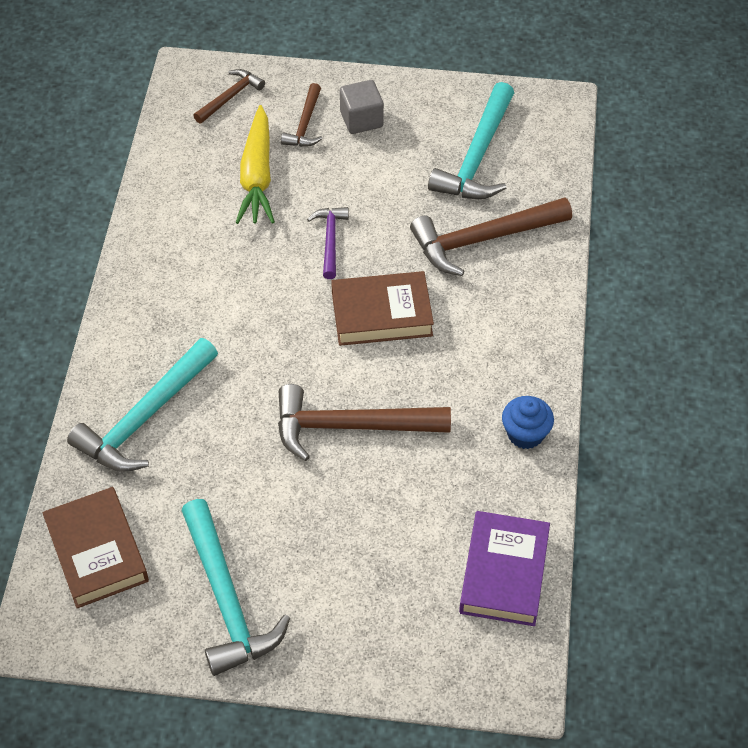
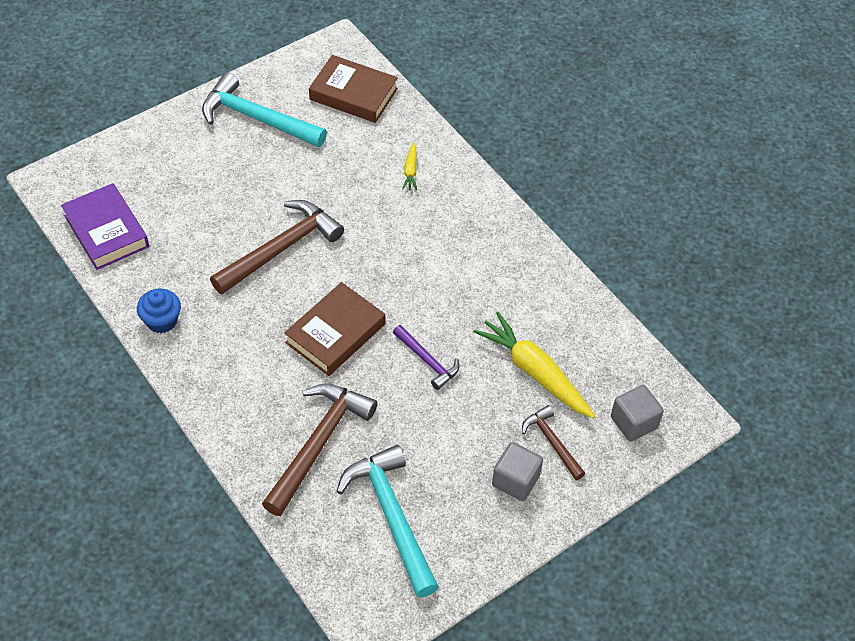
camera: 135 degrees right, 0 degrees up
(145, 418) = (410, 170): turquoise hammer -> yellow carrot
(230, 97) = (633, 422): brown hammer -> grey cube

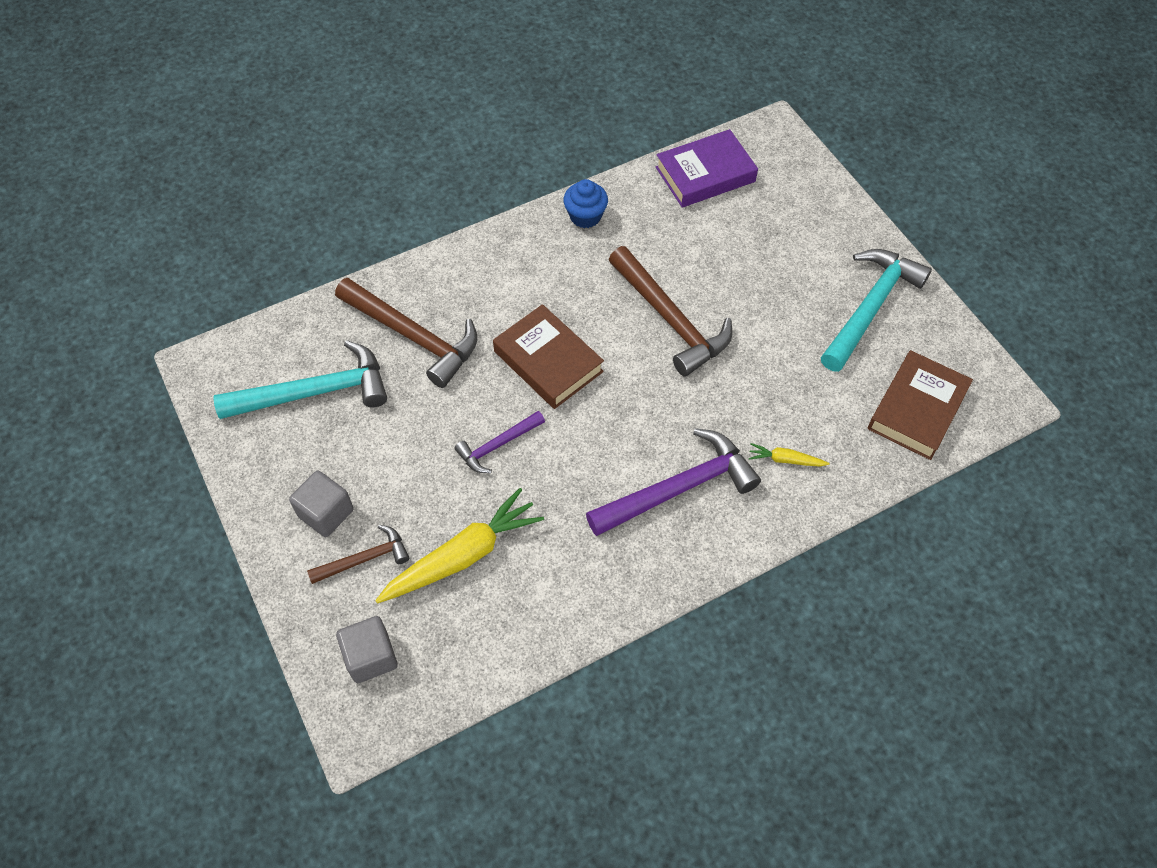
camera: 100 degrees right, 5 degrees up
(447, 235) = (678, 488): none -> purple hammer

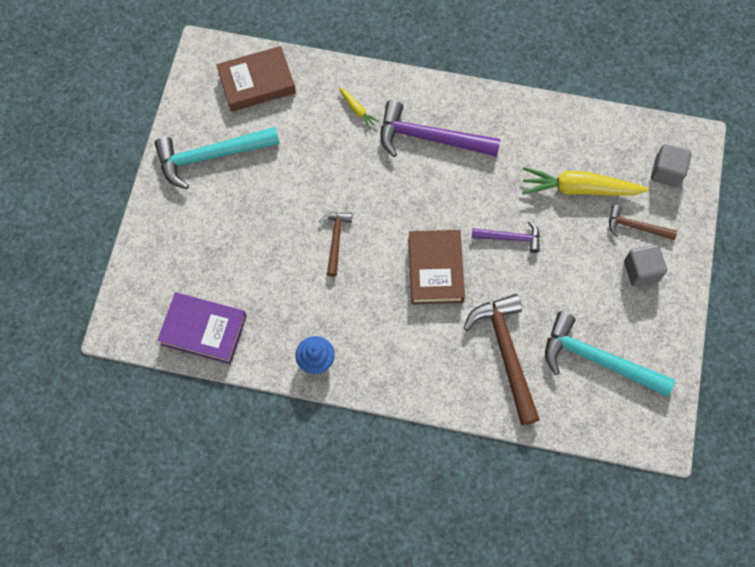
camera: 140 degrees left, 10 degrees up
(670, 319) = (335, 240): brown hammer -> brown hammer, size x0.55

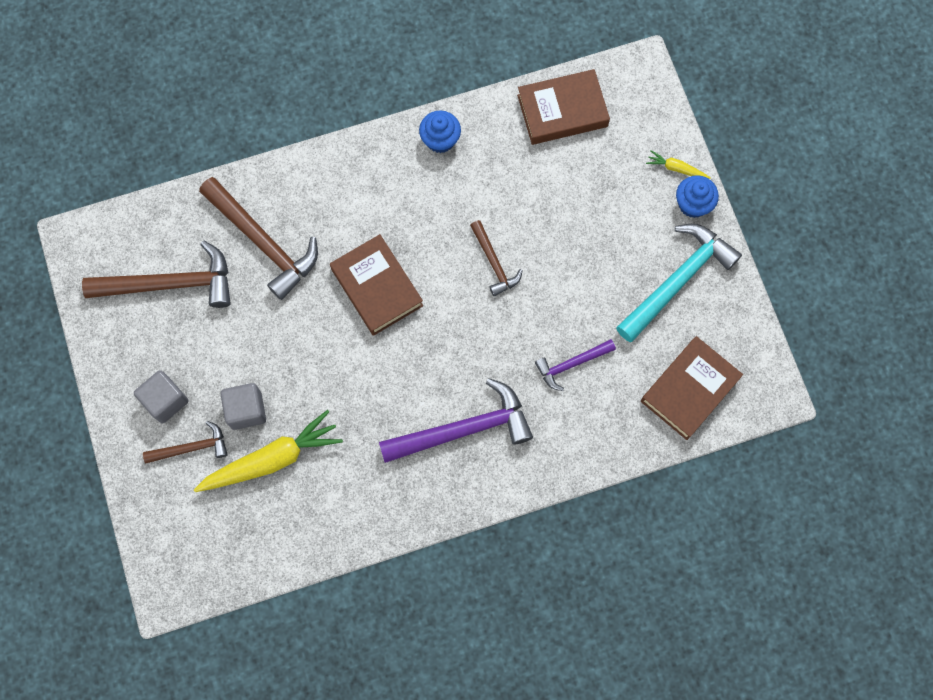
camera: 150 degrees right, 5 degrees up
(159, 203) = (693, 204): none -> blue cupcake
(204, 330) = (562, 111): purple book -> brown book
(357, 110) = (561, 418): yellow carrot -> yellow carrot (676, 168)
(510, 238) = (318, 362): purple hammer -> purple hammer (571, 364)
(597, 360) = (170, 284): turquoise hammer -> brown hammer
(666, 172) = (185, 533): grey cube -> grey cube (246, 410)

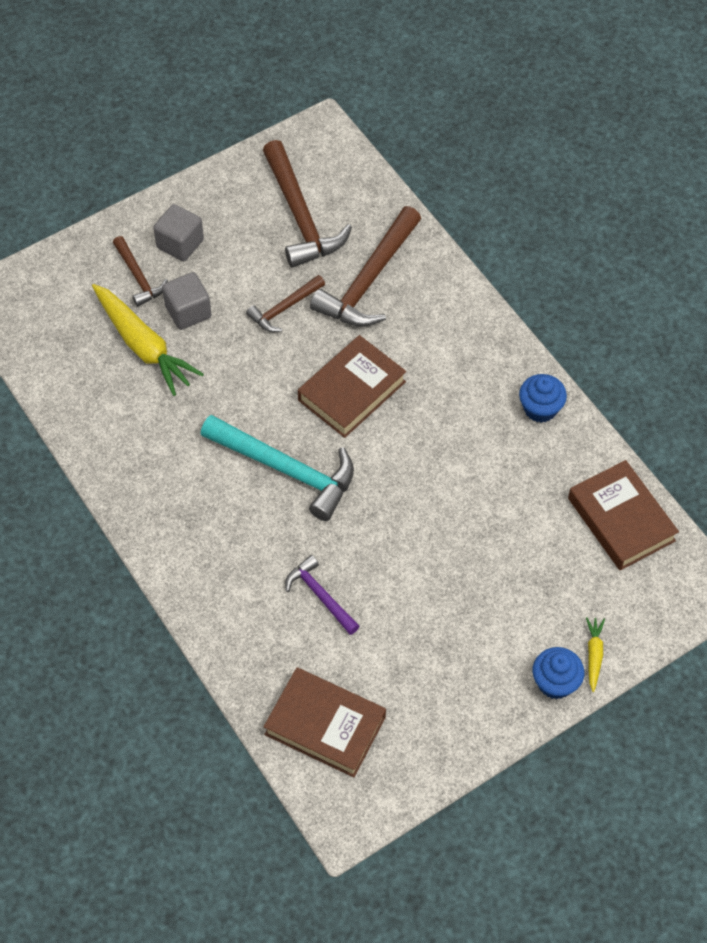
camera: 75 degrees right, 15 degrees down
(463, 429) = (218, 507): purple hammer -> none
(494, 263) = (414, 493): brown hammer -> brown hammer (284, 308)
(677, 280) = (454, 685): turquoise hammer -> turquoise hammer (286, 469)

